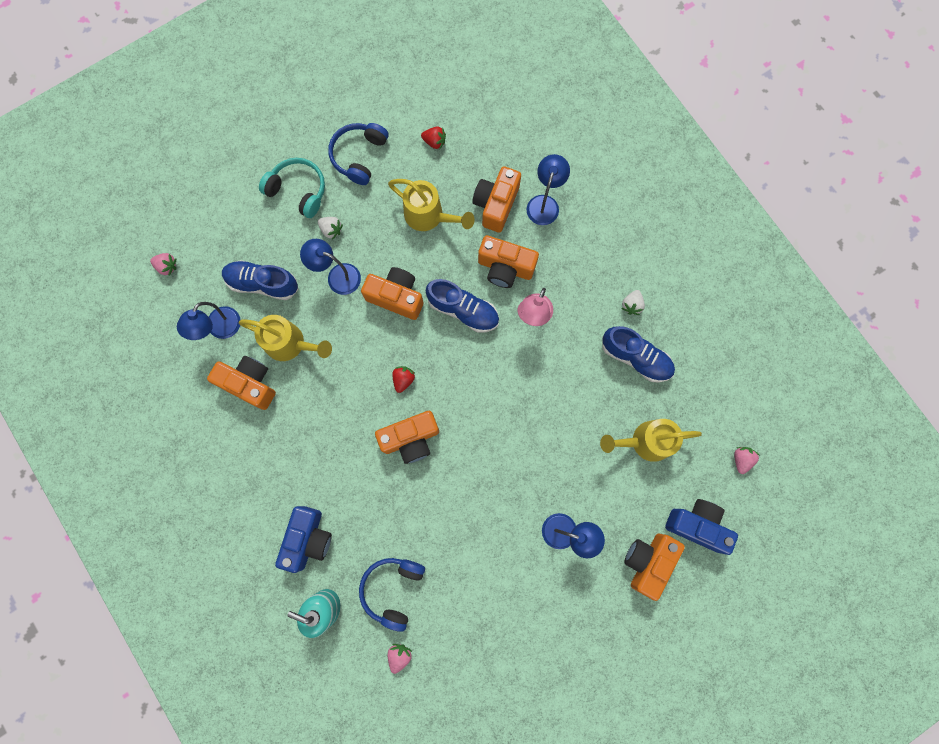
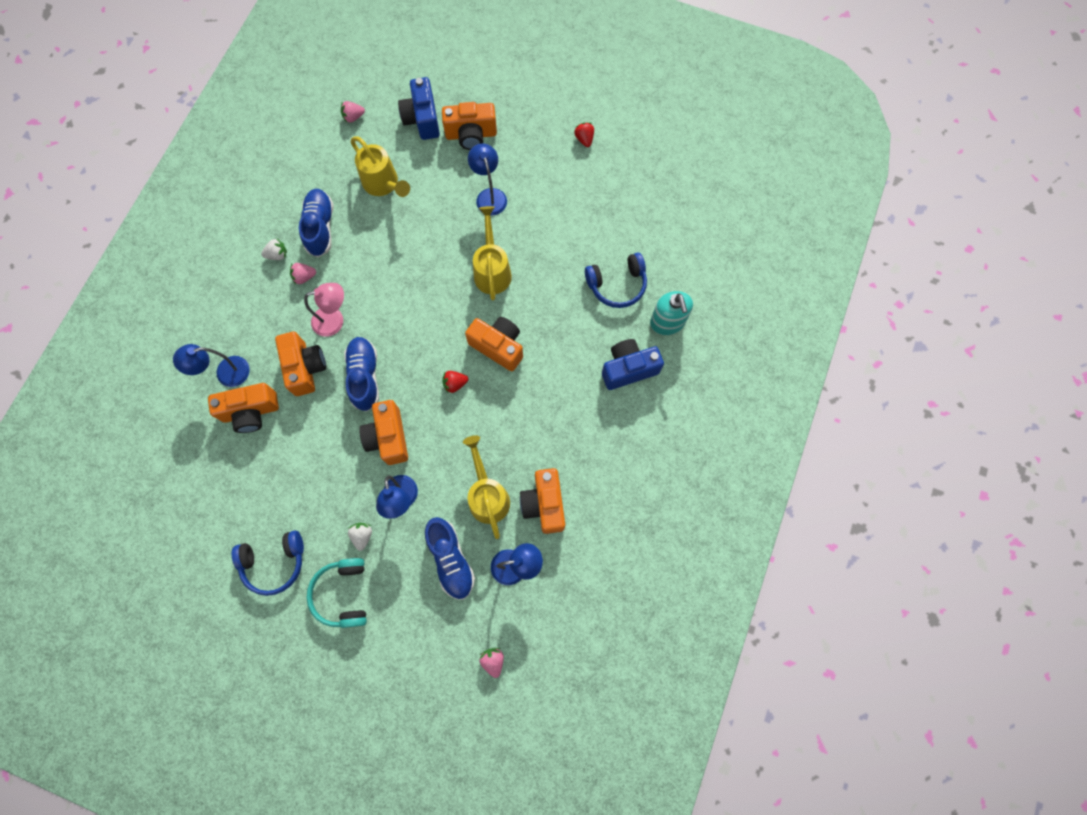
camera: 125 degrees left, 5 degrees down
(399, 655) = (657, 250): pink strawberry -> pink strawberry (304, 277)
(429, 216) = (296, 460): yellow watering can -> yellow watering can (492, 270)
(434, 142) = (219, 504): red strawberry -> red strawberry (584, 139)

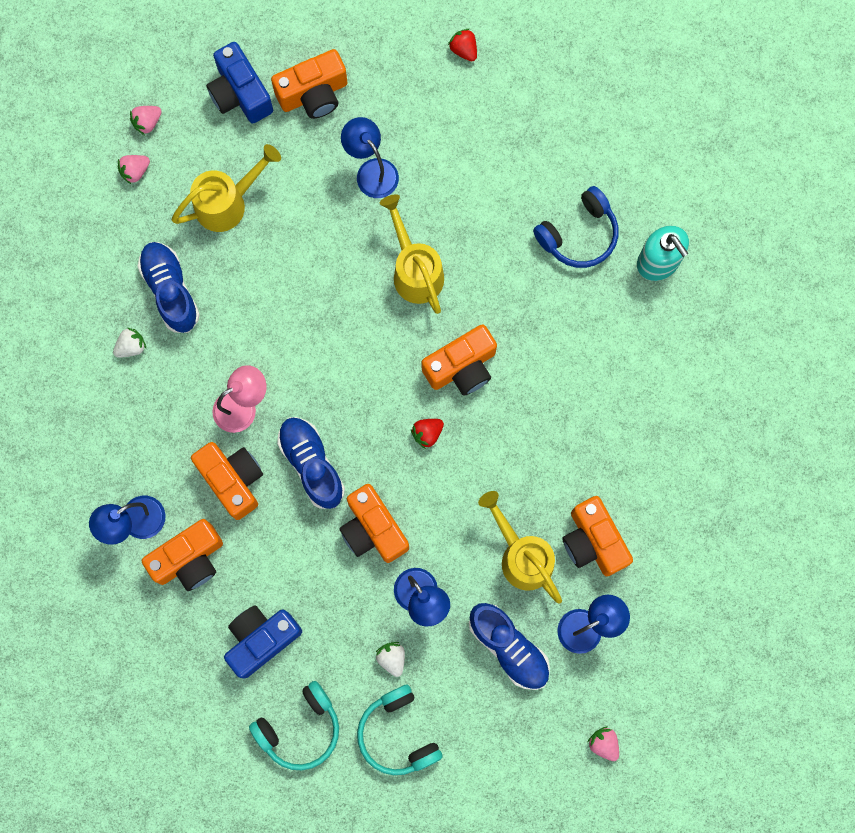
camera: 20 degrees left, 5 degrees up
(274, 562) = (300, 728): blue headphones -> turquoise headphones
(304, 277) = (179, 364): pink strawberry -> pink strawberry (135, 171)
(383, 184) = (227, 203): yellow watering can -> yellow watering can turned 60 degrees counterclockwise
(498, 346) = (461, 367): orange camera -> orange camera turned 135 degrees clockwise
(628, 369) = (632, 338): blue camera -> blue camera (261, 639)

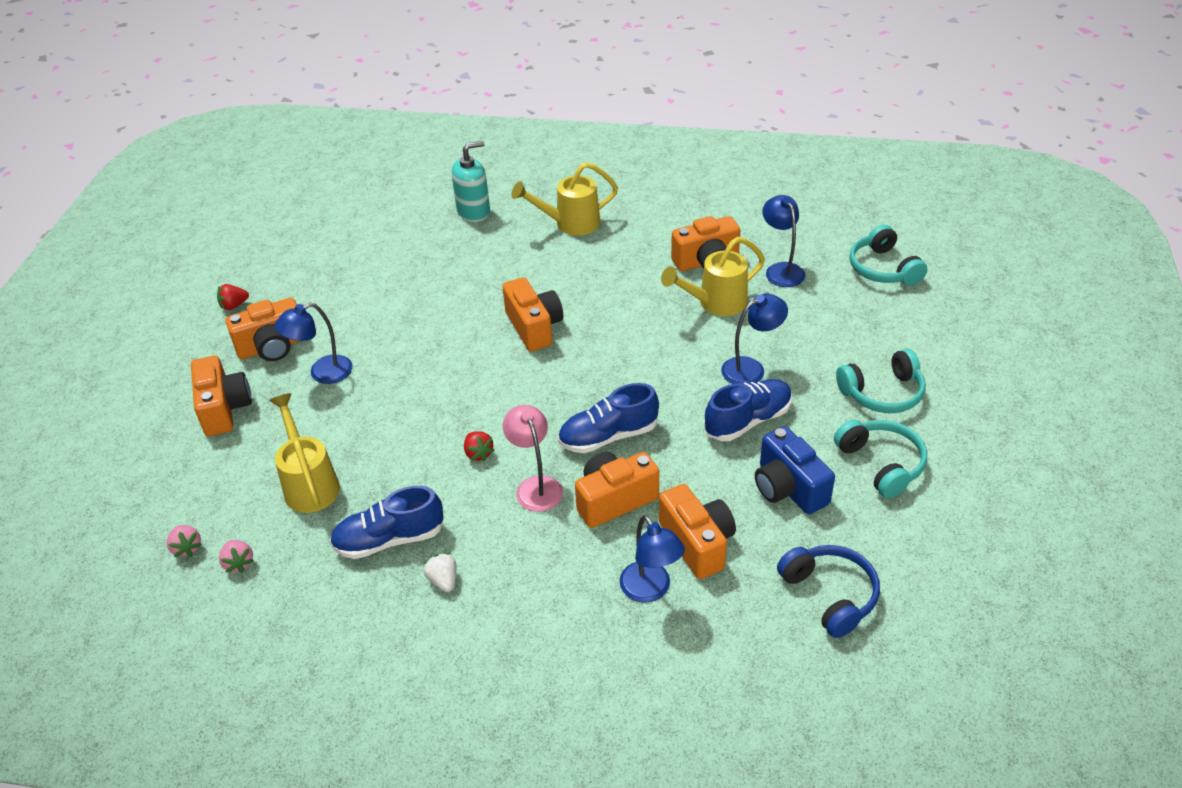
camera: 80 degrees left, 35 degrees down
(240, 93) = (194, 465): blue camera -> none
(373, 529) = (680, 396): orange camera -> orange camera (272, 347)
(392, 658) = (809, 392): white strawberry -> none
(415, 270) = (432, 351): yellow watering can -> yellow watering can (570, 223)
(427, 433) = (592, 353): red strawberry -> red strawberry (478, 453)
(509, 647) = (799, 316): blue shoe -> blue shoe (748, 420)
(578, 234) = (434, 251): blue headphones -> blue headphones (829, 595)
(603, 743) = (883, 268): pink strawberry -> turquoise headphones

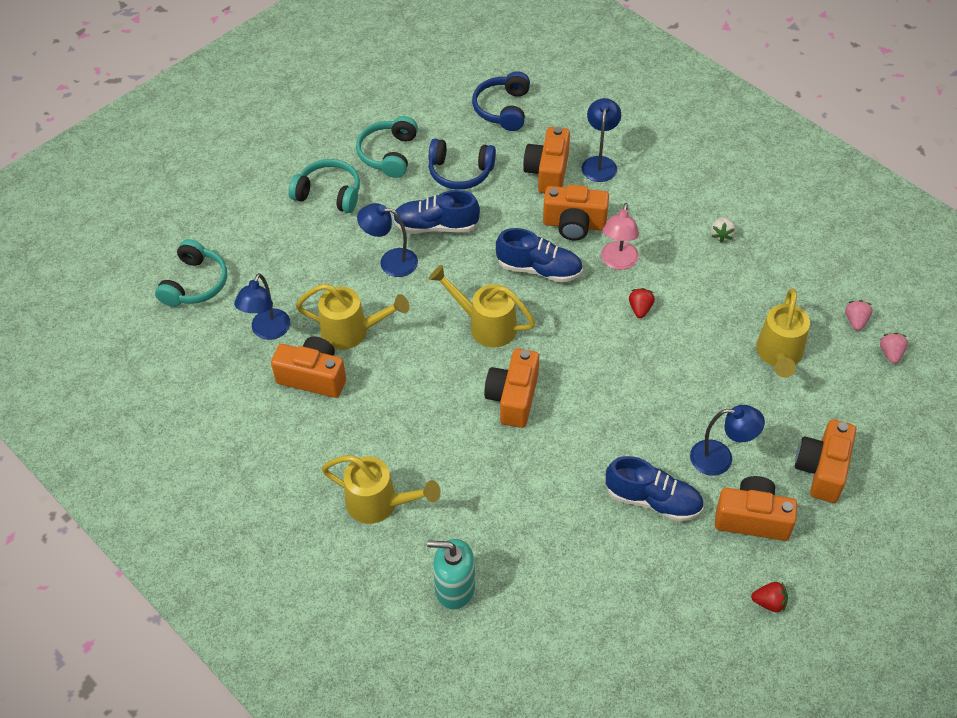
camera: 145 degrees left, 10 degrees up
(389, 539) = (742, 280): blue shoe -> blue shoe (653, 500)
(610, 365) = (486, 325): none -> yellow watering can
(788, 488) = (460, 172): blue camera -> blue headphones

